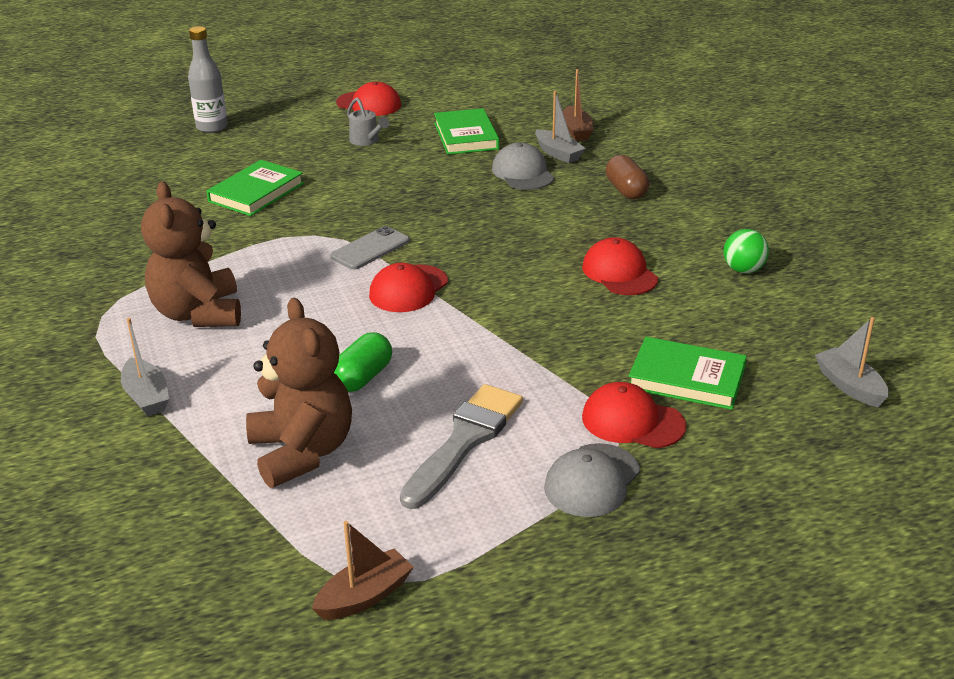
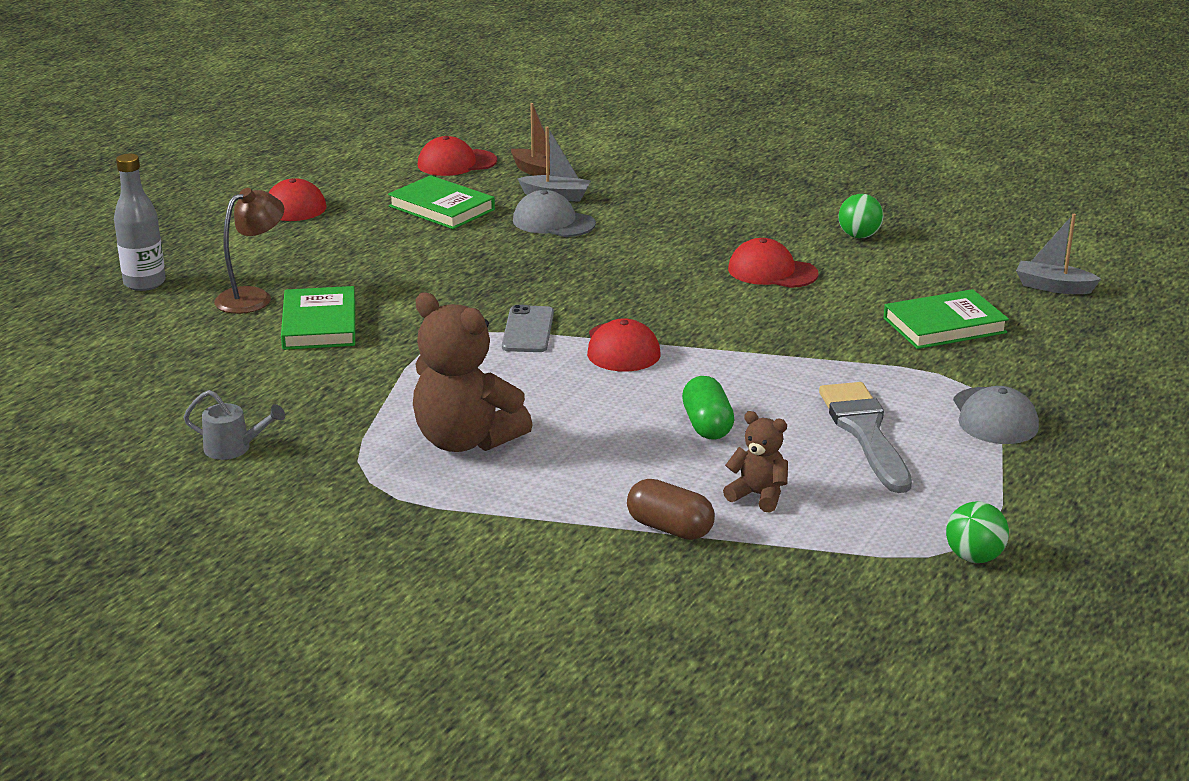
camera: 40 degrees left, 5 degrees down
(146, 397) = (547, 519): grey boat -> none
(251, 159) = (253, 297): none -> brown lamp
(302, 452) = (758, 495): brown teddy bear -> brown teddy bear, size x0.52
(364, 596) = (974, 557): brown boat -> green ball
(367, 141) = (348, 242): grey watering can -> grey watering can (234, 448)
(626, 190) = (668, 207): brown capsule -> brown capsule (669, 528)
(632, 421) = (956, 368): red cap -> red cap (456, 163)

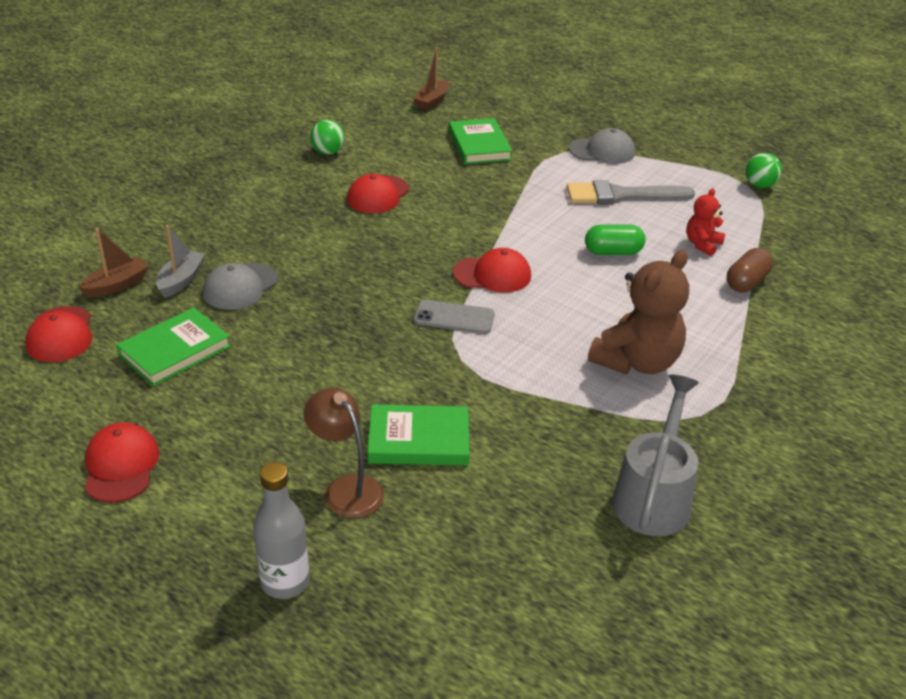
camera: 85 degrees left, 10 degrees up
(234, 448) = (654, 495): grey watering can -> grey watering can, size x1.90
(758, 495) = (702, 244): brown teddy bear -> red teddy bear
(1053, 287) = (432, 101): grey boat -> brown boat

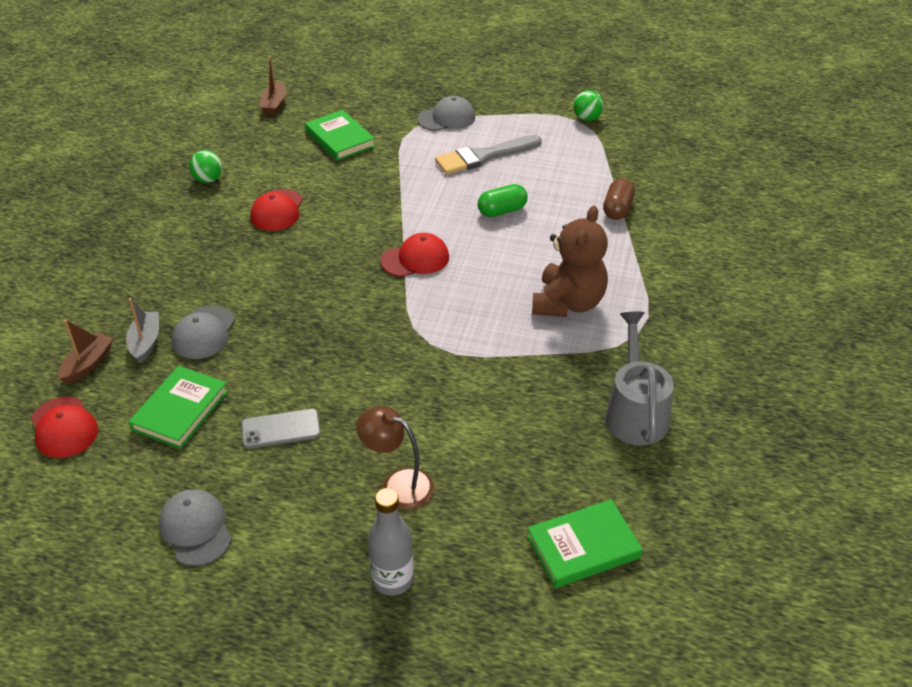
camera: 20 degrees left, 5 degrees up
(121, 466) = (196, 529): red cap -> grey cap
(419, 440) = (433, 424): green book -> green book (583, 547)
(454, 317) = (404, 307): grey phone -> grey phone (281, 429)
(702, 244) = (568, 184): red teddy bear -> none

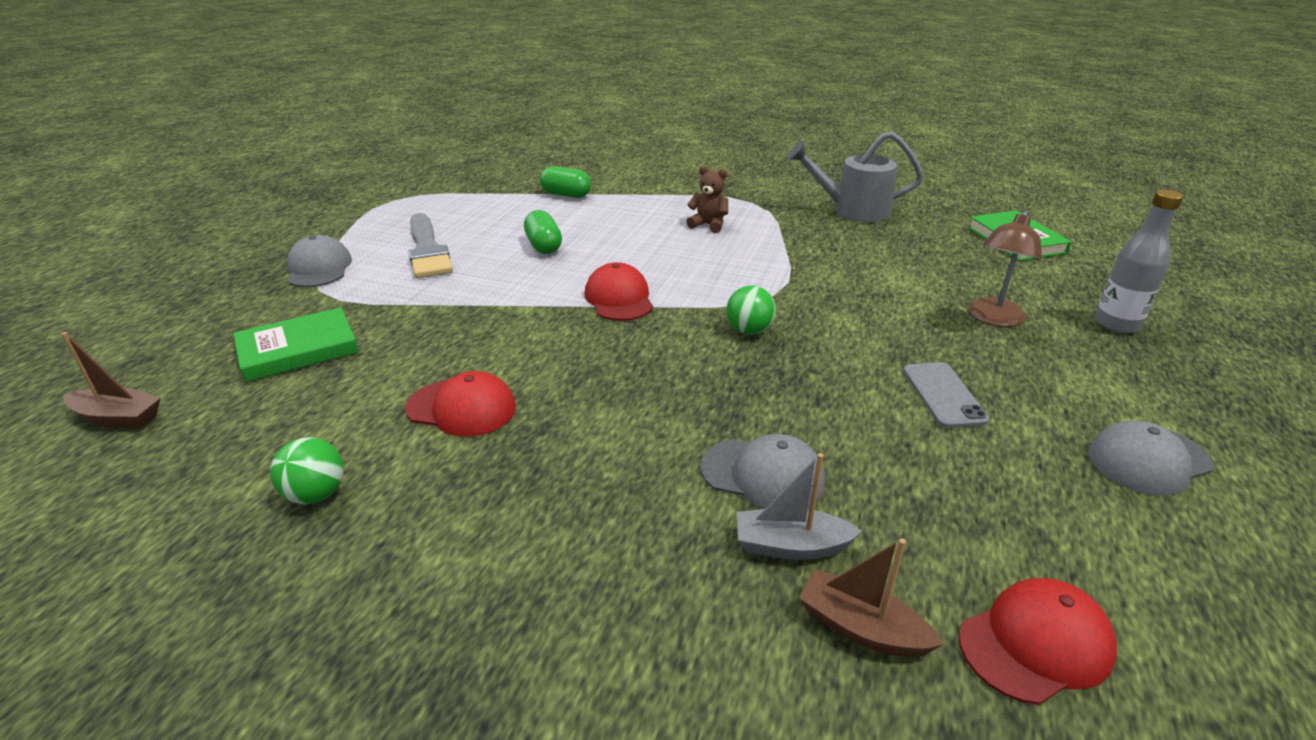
camera: 85 degrees left, 10 degrees down
(180, 410) = (941, 489): green book -> none
(568, 303) = (708, 225): brown teddy bear -> brown teddy bear, size x0.52
(587, 118) = (394, 195): green ball -> green ball (749, 331)
(617, 209) = (566, 195): brown capsule -> green capsule

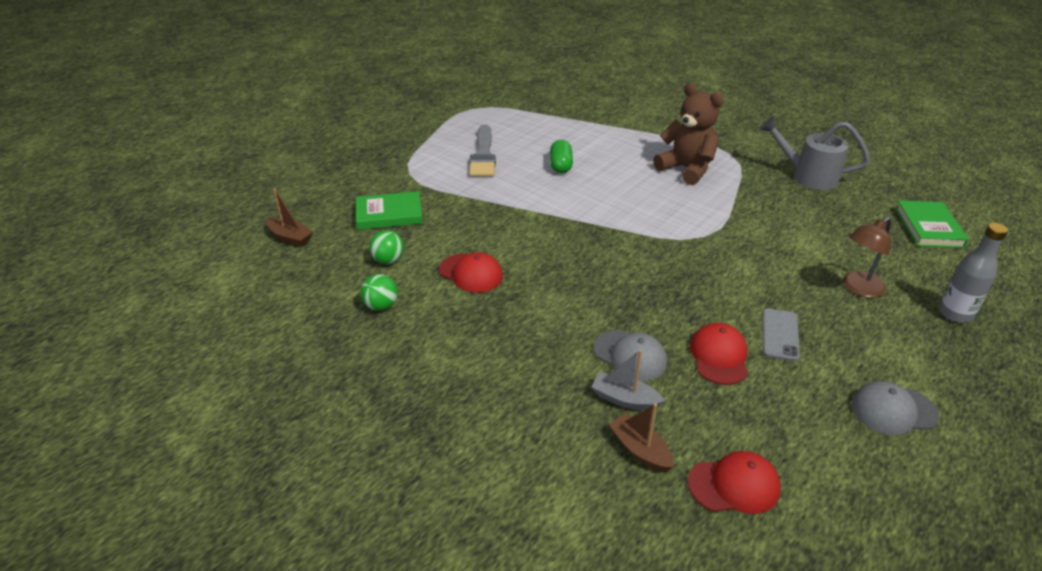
camera: 20 degrees right, 5 degrees up
(319, 268) = (413, 157): grey cap -> none
(566, 195) = (593, 124): green capsule -> none
(619, 298) = (595, 217): red cap -> red cap (719, 356)
(708, 225) = (686, 169): brown teddy bear -> brown teddy bear, size x1.93
(749, 331) = (672, 260): green ball -> green ball (388, 260)

